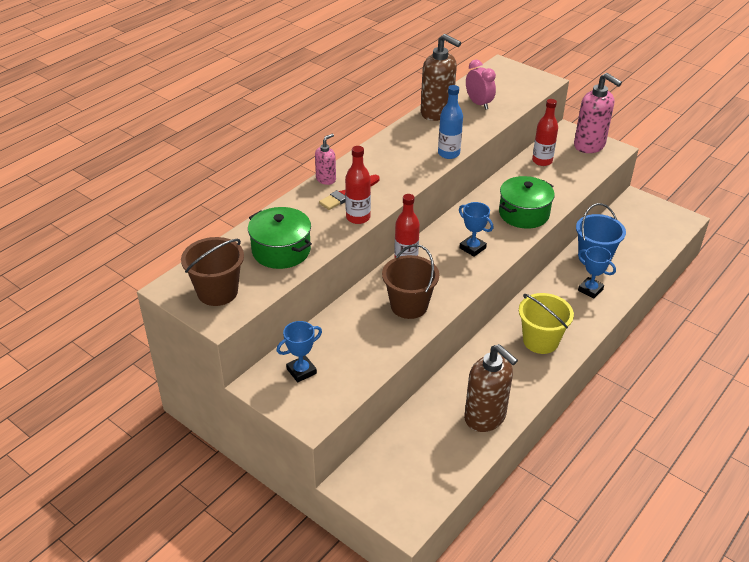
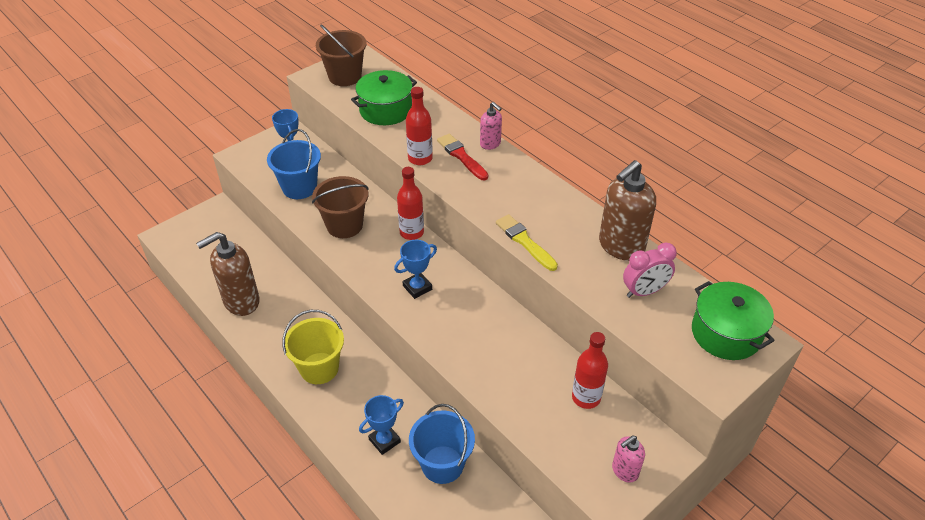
camera: 100 degrees right, 5 degrees up
(359, 351) = (299, 187): none -> blue bucket
(448, 153) = (524, 241): blue bottle -> yellow brush
(524, 214) = (470, 348): green pot -> green pot (726, 333)
(589, 146) = (624, 471): pink soap dispenser -> pink soap dispenser, size x0.52

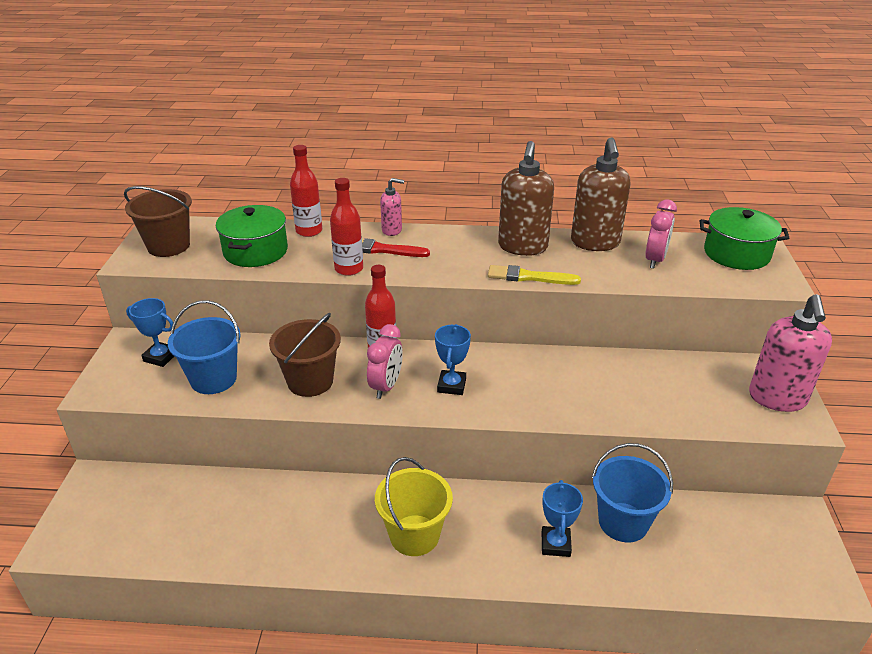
camera: 45 degrees left, 10 degrees down
(241, 302) = (247, 541): brown soap dispenser -> brown soap dispenser (522, 247)
(380, 259) = (386, 386): none -> pink clock
(586, 397) = (684, 372): red bottle -> red bottle (309, 231)
(624, 471) = (777, 398): pink soap dispenser -> pink soap dispenser, size x1.91

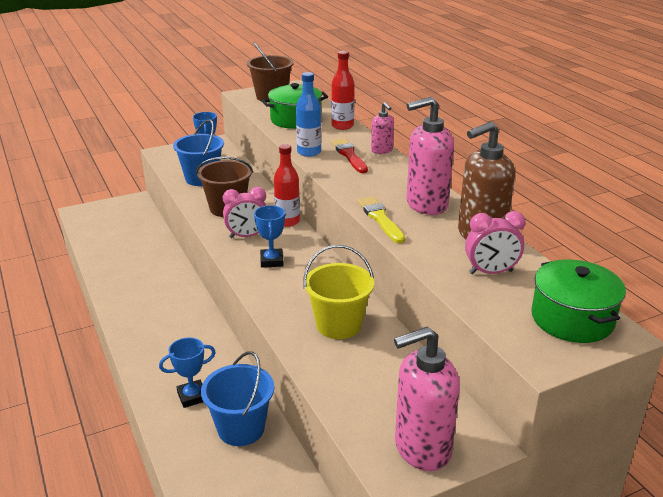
camera: 60 degrees right, 5 degrees down
(349, 269) = (309, 152): red bottle -> blue bottle
(414, 535) = (160, 327): yellow bucket -> yellow bucket (338, 325)
(451, 385) = (271, 261): blue trophy -> blue trophy turned 75 degrees counterclockwise
(522, 247) = (426, 205): brown soap dispenser -> pink soap dispenser

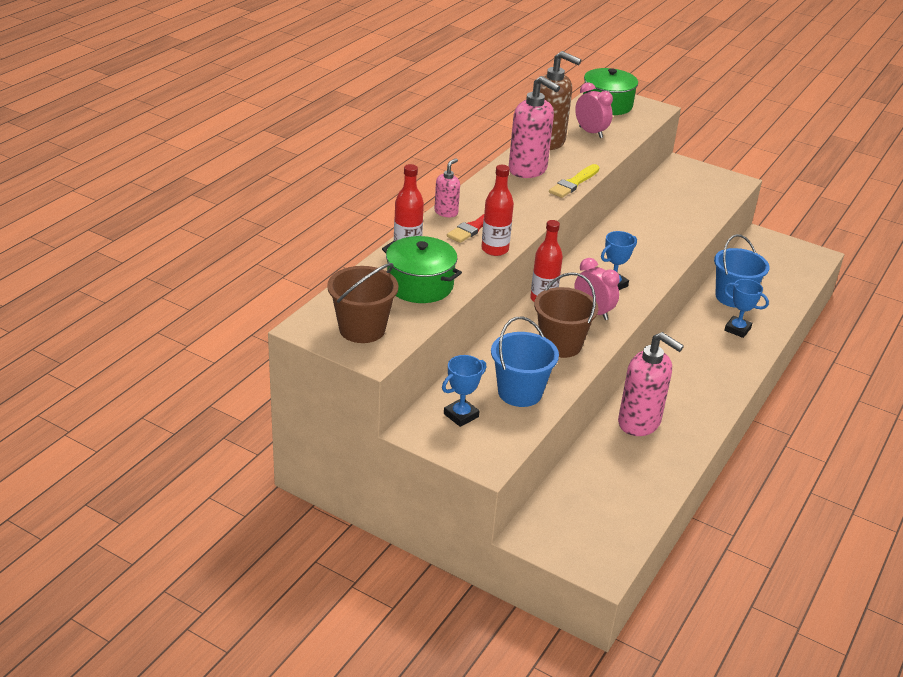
camera: 125 degrees left, 5 degrees up
(309, 152) = (495, 249): blue bottle -> red bottle
(338, 325) = (649, 230): yellow bucket -> none
(421, 448) = (709, 178): pink soap dispenser -> pink soap dispenser (639, 423)

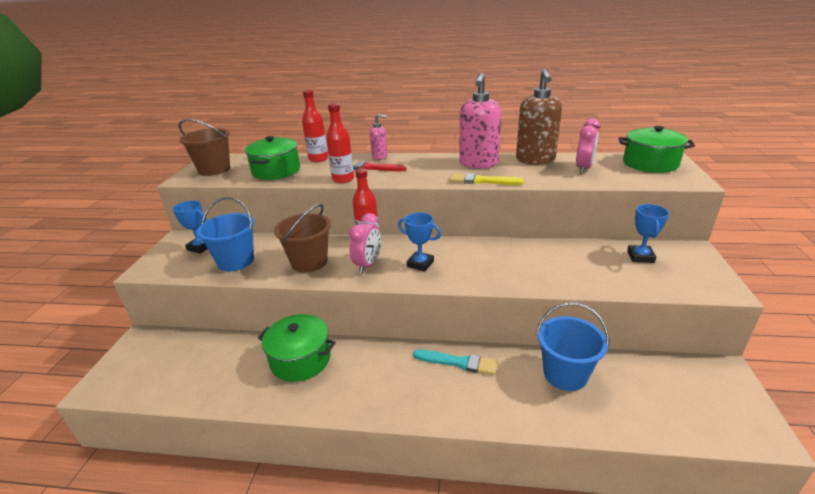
camera: 70 degrees right, 5 degrees down
(639, 423) = (300, 359): pink soap dispenser -> green pot
(693, 339) = (458, 362): none -> turquoise brush
(737, 329) = (506, 391): blue trophy -> blue trophy (640, 257)

